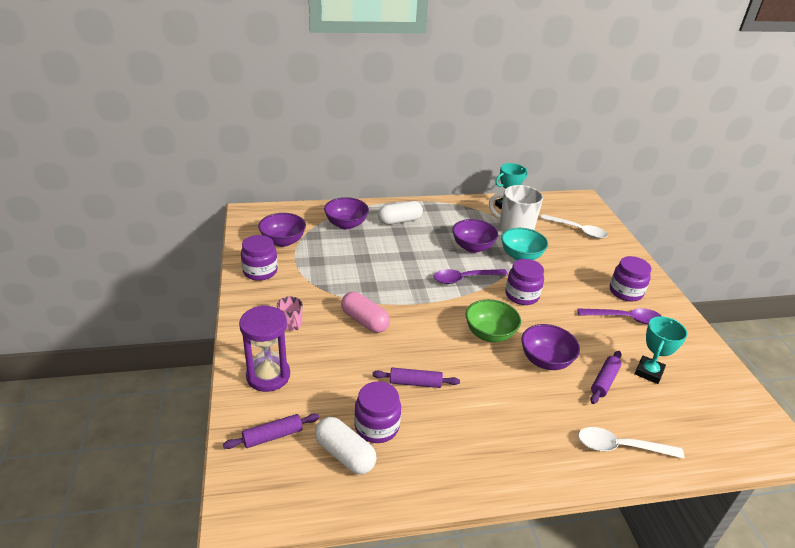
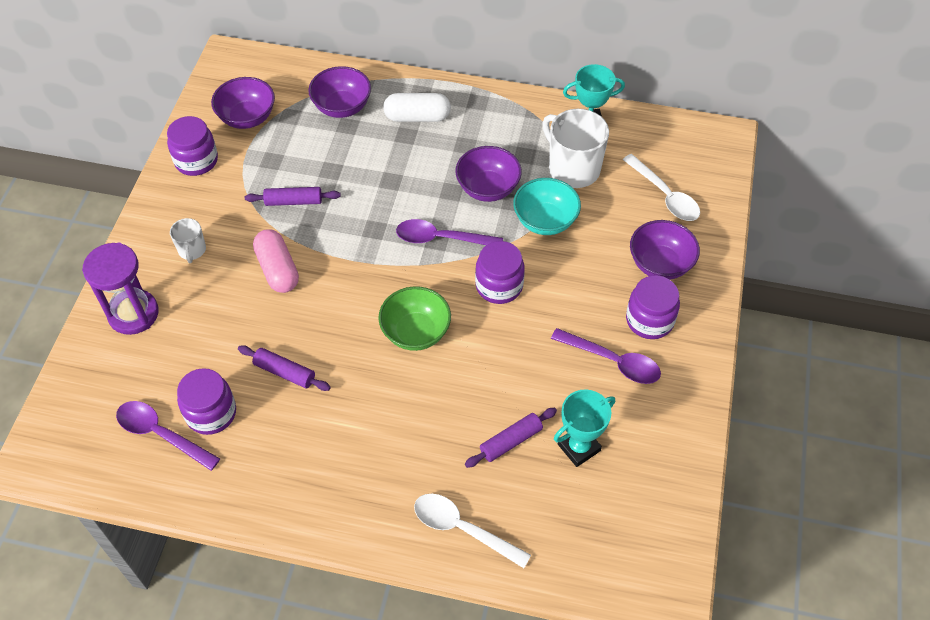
camera: 25 degrees right, 20 degrees up
(273, 436) = (102, 389): purple rolling pin -> purple rolling pin (293, 201)
(291, 324) = (192, 250): pink mug -> white mug
(345, 454) = (161, 434): white capsule -> purple spoon
(545, 360) = (458, 390): purple bowl -> purple bowl (660, 264)

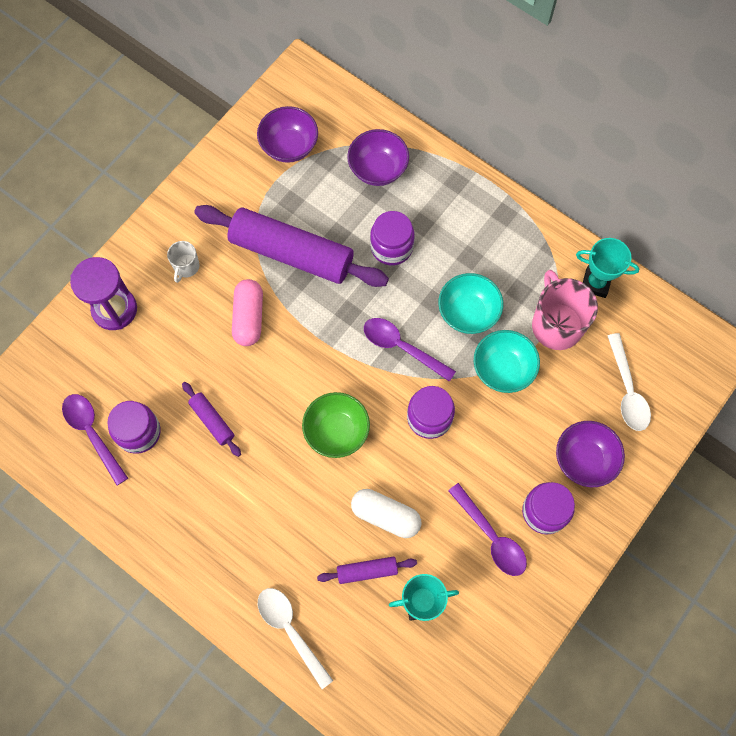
camera: 25 degrees right, 15 degrees up
(196, 161) = (227, 175): purple jar -> purple jar (391, 247)
(293, 201) = (291, 253): purple rolling pin -> purple rolling pin, size x2.27
(417, 117) = (441, 208): white capsule -> white capsule (385, 516)
(488, 188) = (468, 313): purple bowl -> turquoise bowl
(573, 168) = (556, 325): white mug -> pink mug

